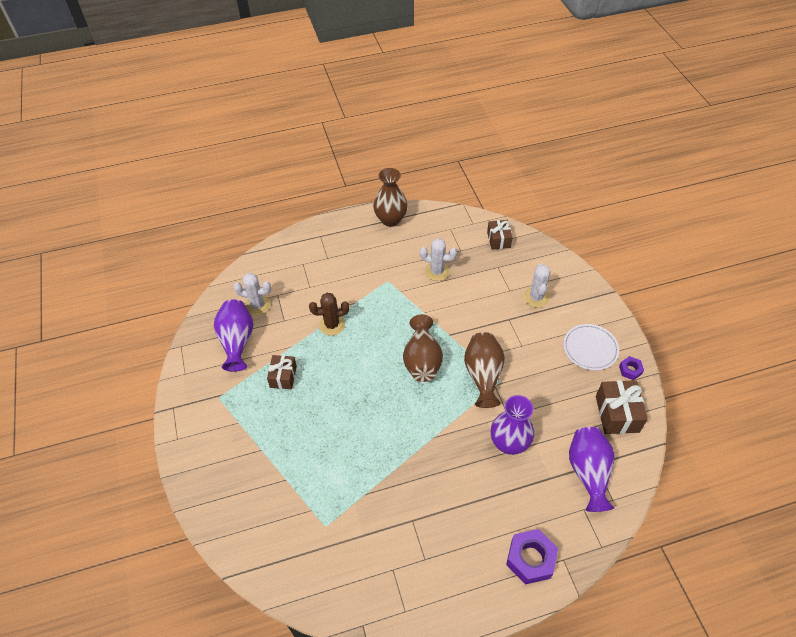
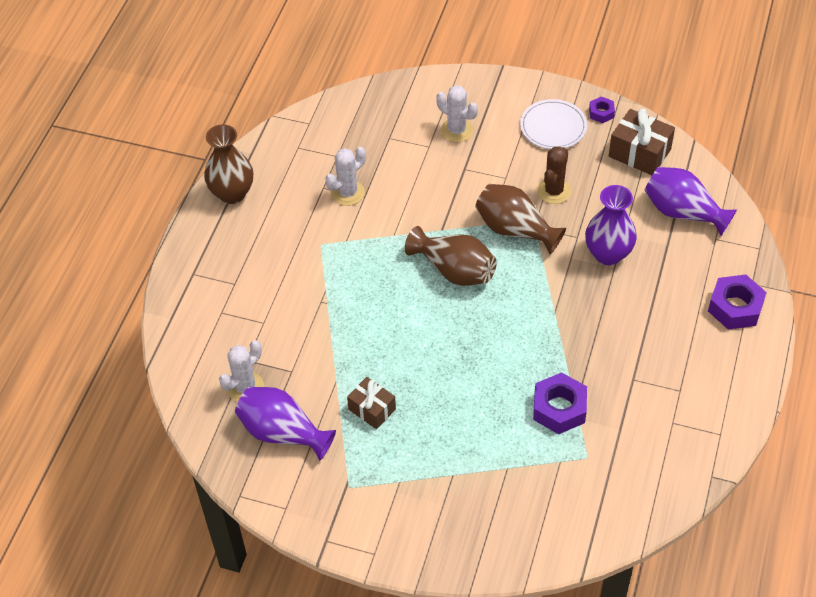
camera: 55 degrees left, 0 degrees up
(332, 325) = (338, 328): brown cactus -> brown cactus (554, 191)
(354, 485) = (559, 408): none -> purple nut
(498, 240) = (353, 115): brown gift -> none

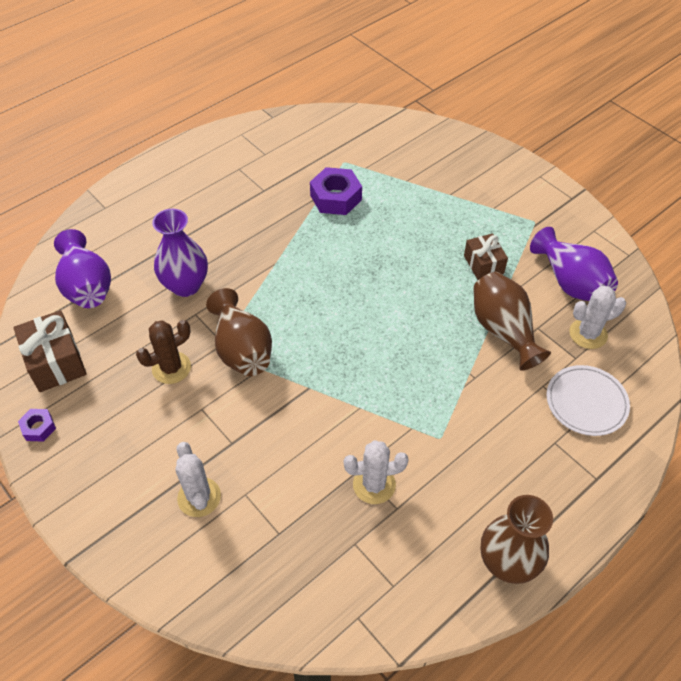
camera: 150 degrees left, 0 degrees up
(454, 270) = (329, 341): brown vase -> brown vase (503, 331)
(553, 127) = (100, 440): white plate -> white plate (586, 402)
(735, 307) = (137, 198): purple nut -> none

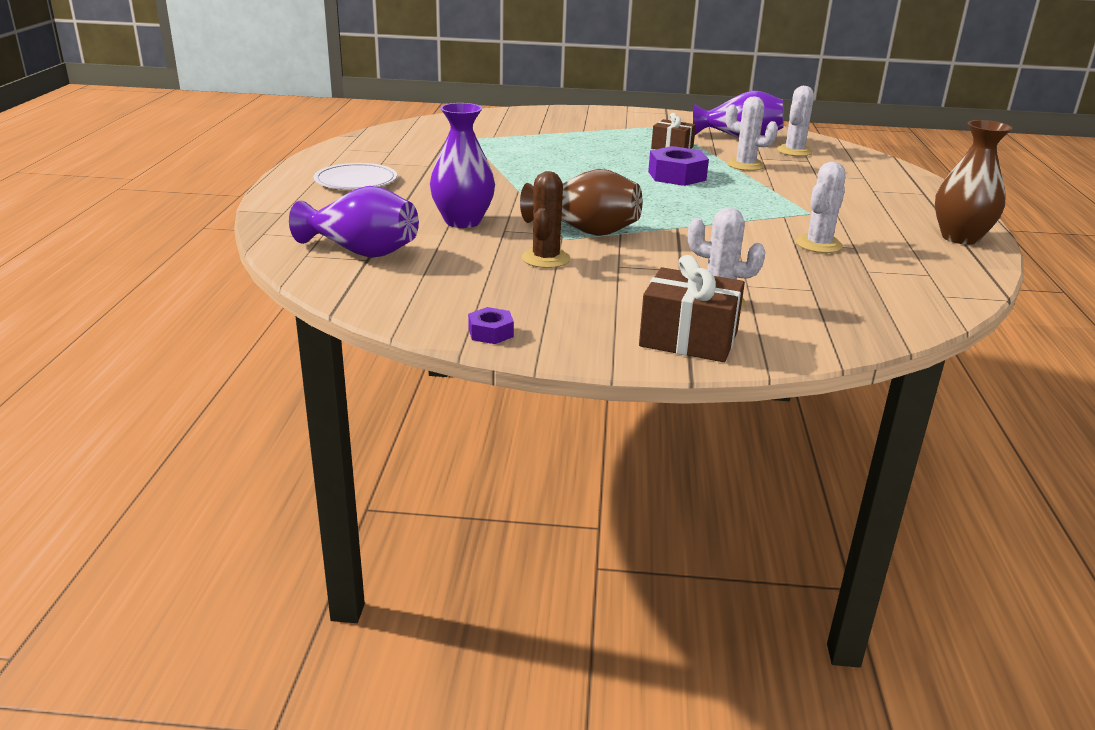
camera: 45 degrees left, 25 degrees down
(56, 362) = (423, 296): brown gift -> brown gift (688, 339)
(336, 197) = (500, 153): purple nut -> purple nut (677, 176)
(503, 331) = (745, 165): brown vase -> white cactus
(586, 402) = (853, 172): white plate -> white plate (356, 181)

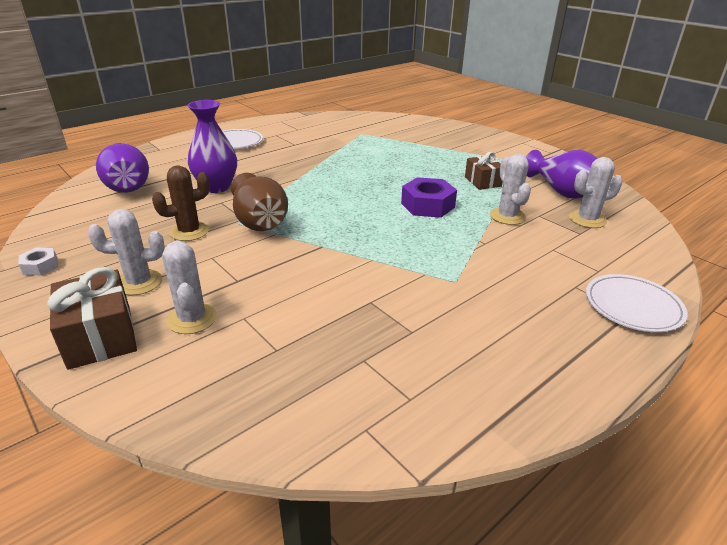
camera: 45 degrees right, 5 degrees up
(490, 333) = (40, 266): purple nut -> white nut
(818, 244) = (386, 313): white cactus -> white cactus (139, 283)
(918, 189) = (633, 306): none -> white plate
(960, 237) = (546, 379): brown vase -> none

